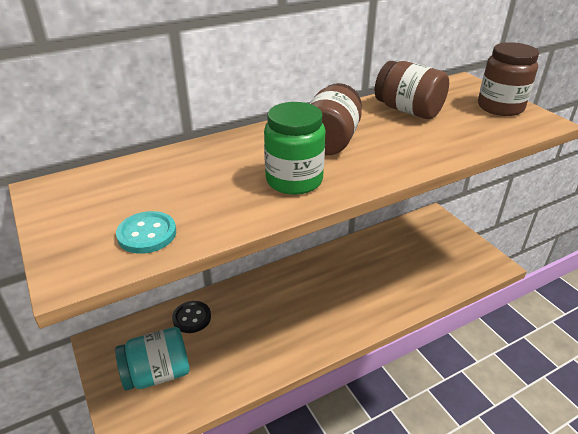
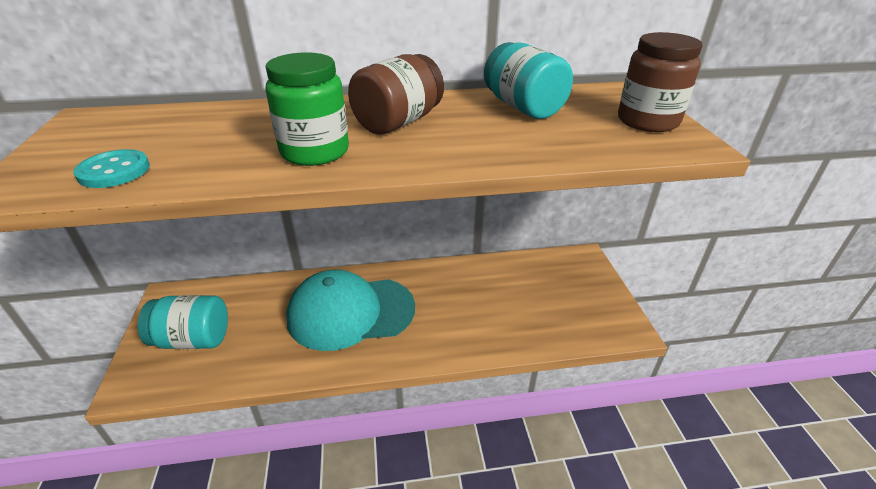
camera: 20 degrees right, 0 degrees up
(192, 318) = (261, 296): black button -> none
(281, 310) = (350, 312): none -> turquoise cap
(408, 110) = (523, 107): brown jar -> turquoise jar

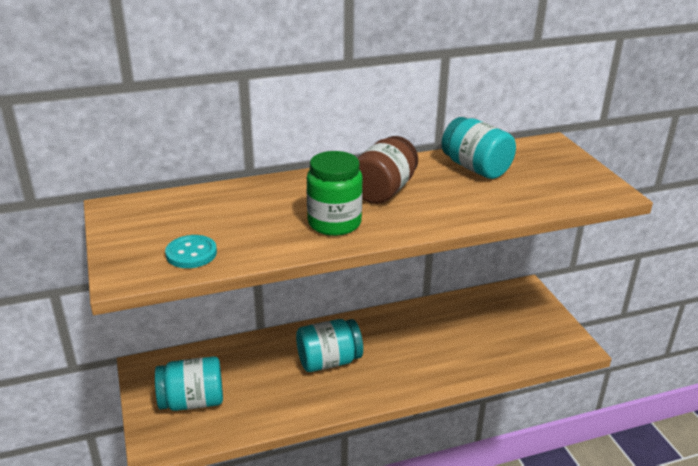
camera: 10 degrees left, 5 degrees down
(350, 312) = (329, 361): turquoise cap -> turquoise jar
(647, 121) = (575, 174): brown jar -> none

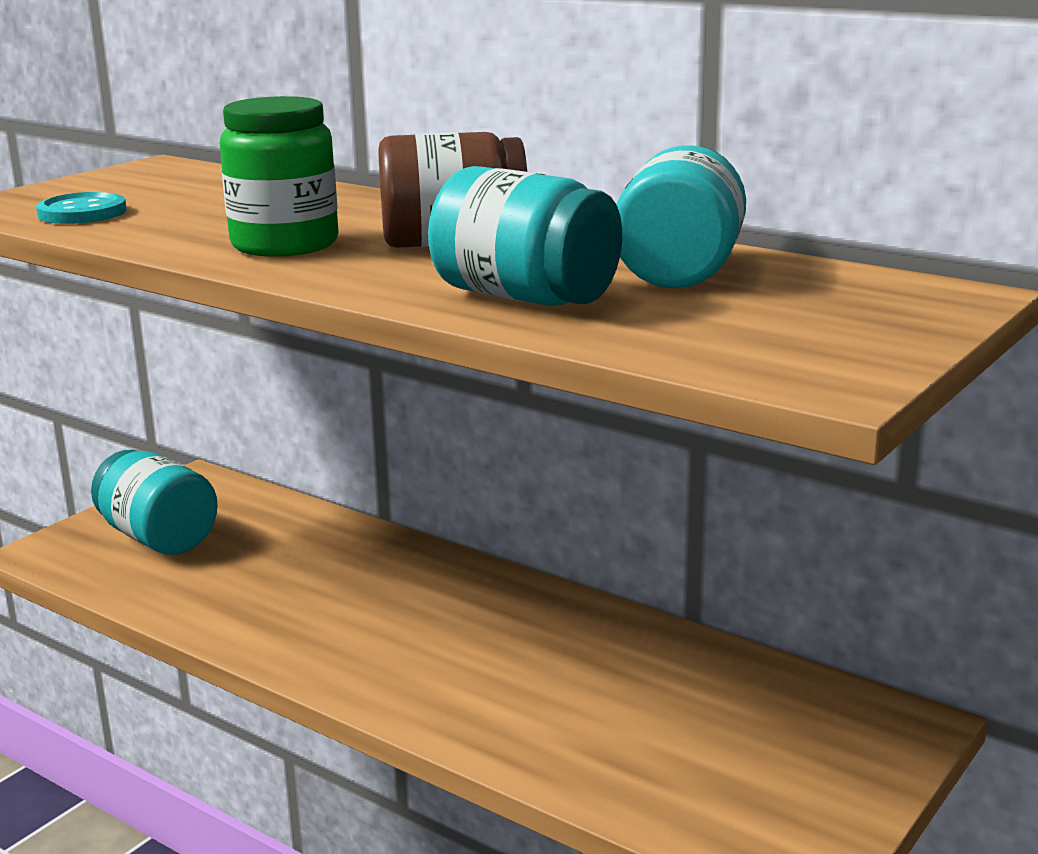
camera: 55 degrees right, 10 degrees down
(329, 361) = (371, 600): turquoise jar -> turquoise jar (525, 297)

